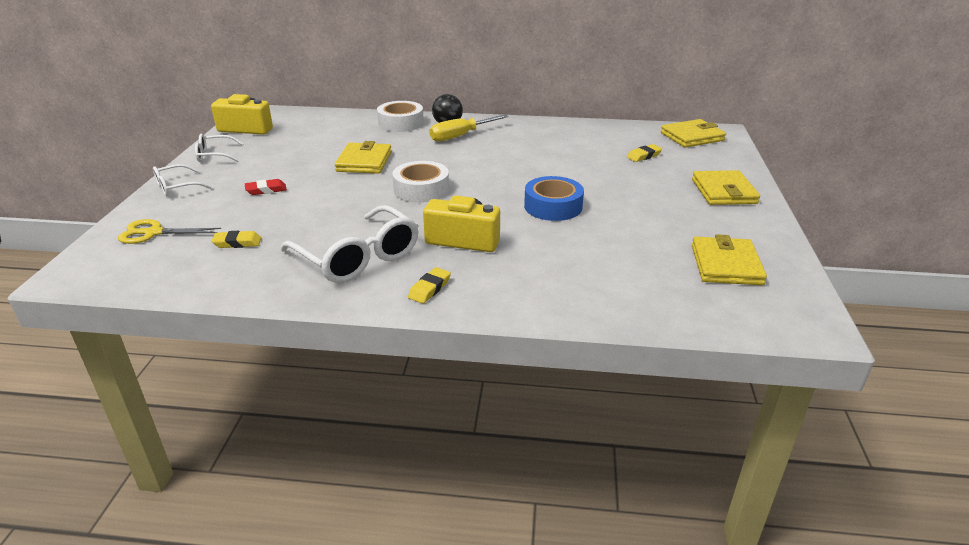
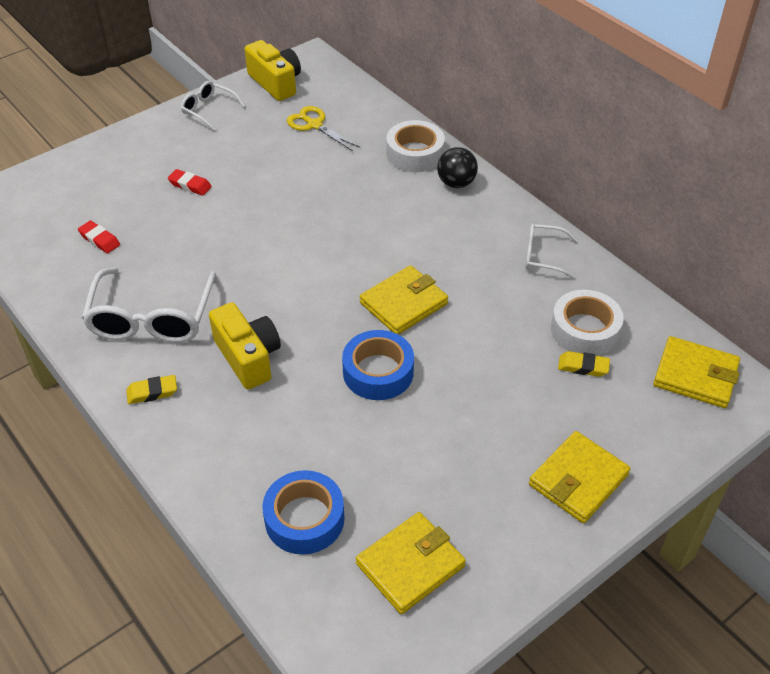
camera: 45 degrees right, 15 degrees up
(153, 233) = (65, 189): yellow scissors -> yellow scissors (314, 125)
(176, 187) = (137, 139): white glasses -> white glasses (543, 256)
(237, 243) = (99, 240): yellow eraser -> red eraser
(364, 162) = (307, 195): yellow wallet -> yellow wallet (403, 303)
(421, 189) = (302, 267): white tape -> white tape (585, 330)
(461, 136) = (443, 210): yellow screwdriver -> none
(639, 283) = (304, 519): none -> blue tape

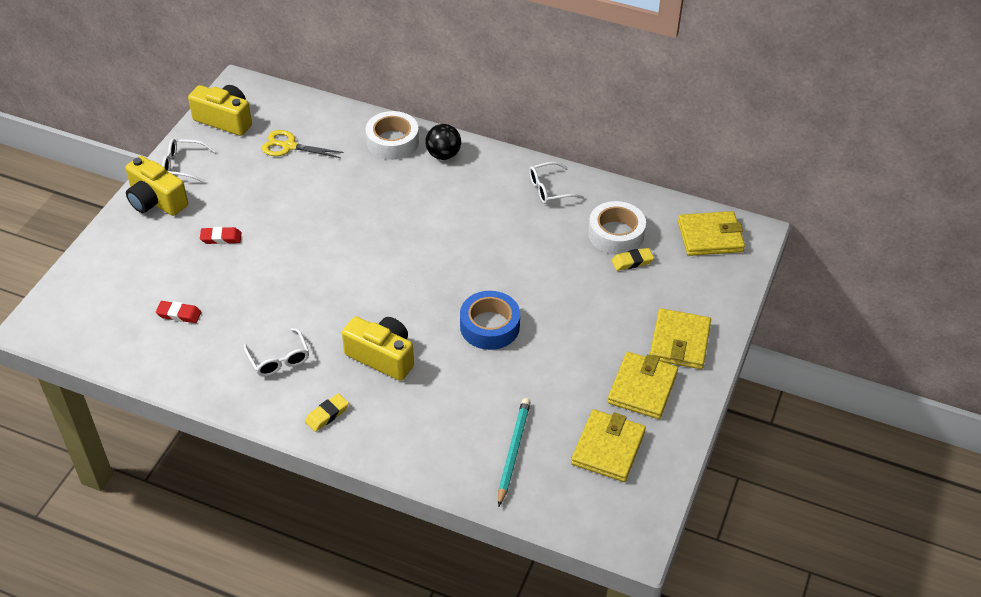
camera: 30 degrees left, 0 degrees up
(151, 318) = (279, 359): white glasses -> white glasses, size x0.54
(161, 132) = (156, 201): none -> yellow camera
(304, 519) = (513, 452): blue tape -> turquoise pencil
(403, 303) = (471, 267): yellow wallet -> yellow wallet (642, 388)

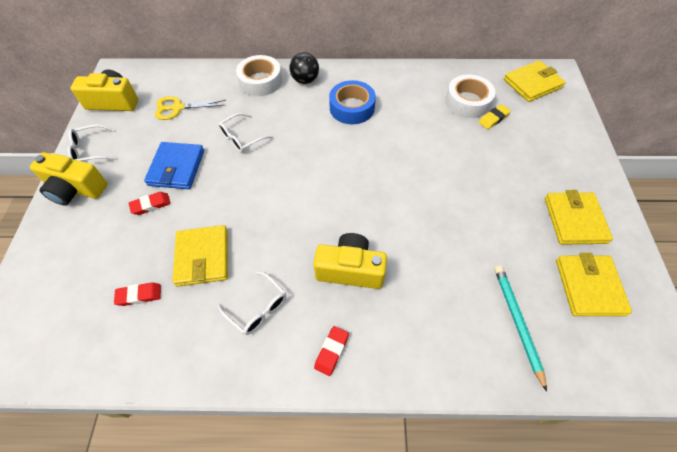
camera: 20 degrees left, 10 degrees up
(261, 209) = (176, 168): none -> blue wallet
(327, 415) = (331, 351): yellow eraser -> red eraser
(489, 326) = (423, 208): blue tape -> blue tape (352, 108)
(549, 189) = (399, 83): white glasses -> white glasses (241, 138)
(679, 342) = (572, 171): yellow wallet -> yellow wallet (203, 257)

